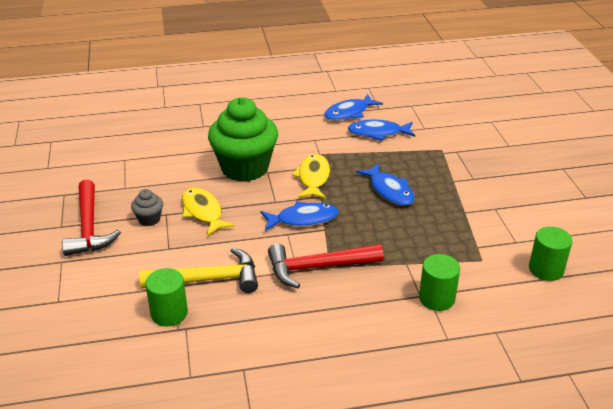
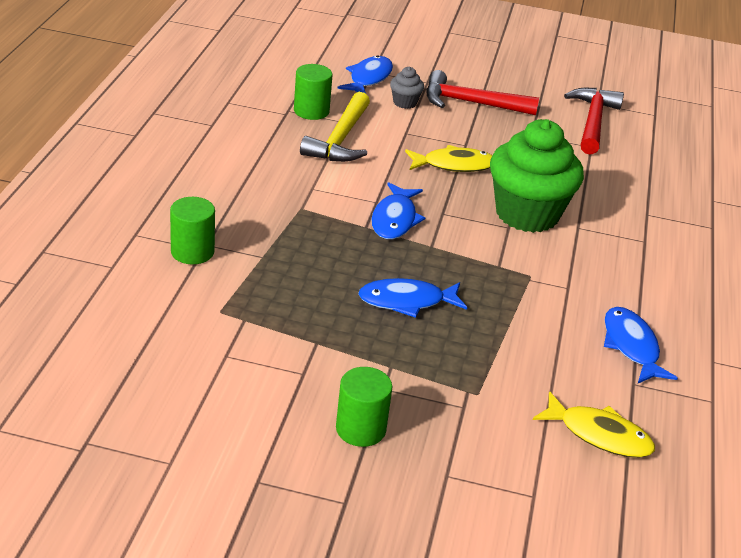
camera: 110 degrees right, 0 degrees up
(149, 219) = (462, 134): grey cupcake -> grey cupcake (405, 103)
(313, 178) = (474, 254): yellow fish -> yellow fish (599, 435)
(318, 267) = (305, 200): red hammer -> red hammer (592, 121)
(378, 133) = (557, 350): blue fish -> blue fish (368, 78)
(546, 269) = (159, 351): green cylinder -> green cylinder (360, 429)

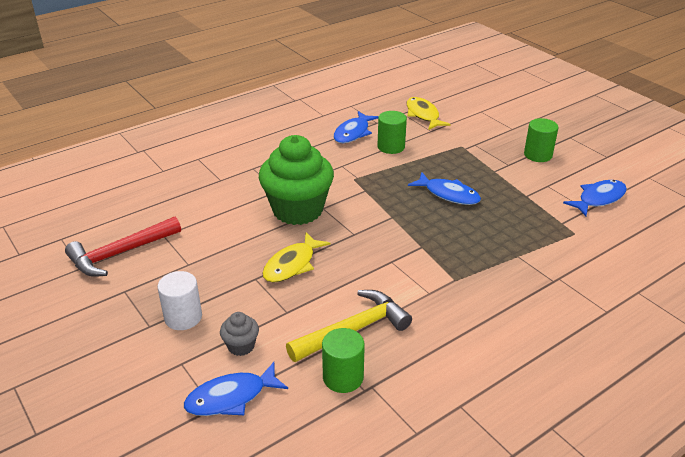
camera: 135 degrees left, 0 degrees up
(192, 252) = (569, 279): green cylinder -> green cylinder (391, 147)
(395, 219) = (394, 243): blue fish -> blue fish (599, 199)
(454, 165) = (292, 264): yellow fish -> yellow fish turned 90 degrees counterclockwise
(471, 103) = (183, 317): red hammer -> white cylinder

